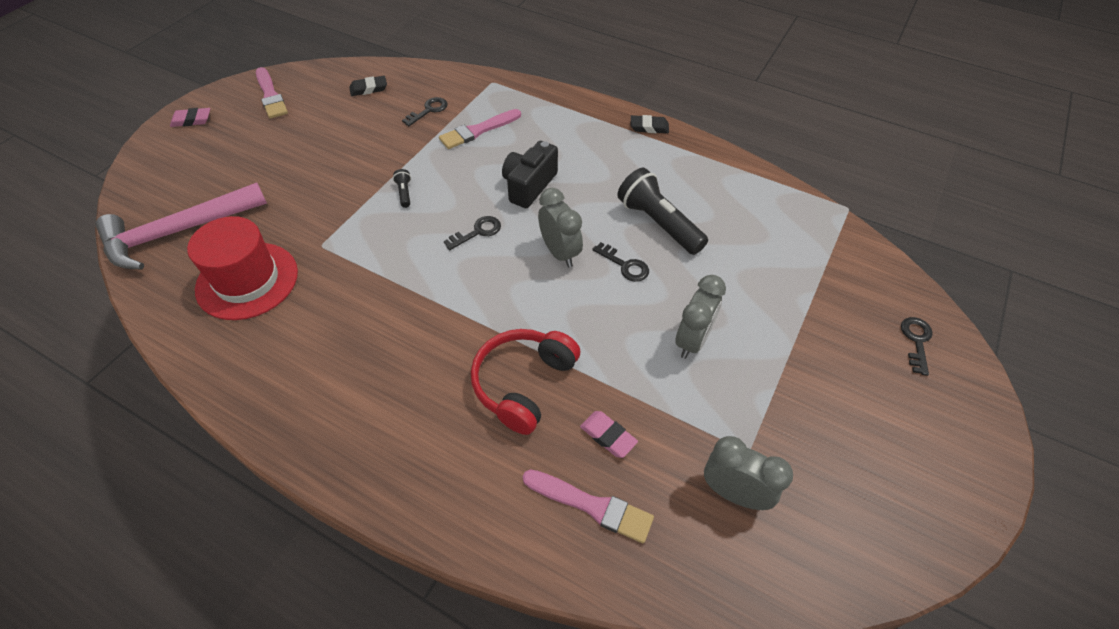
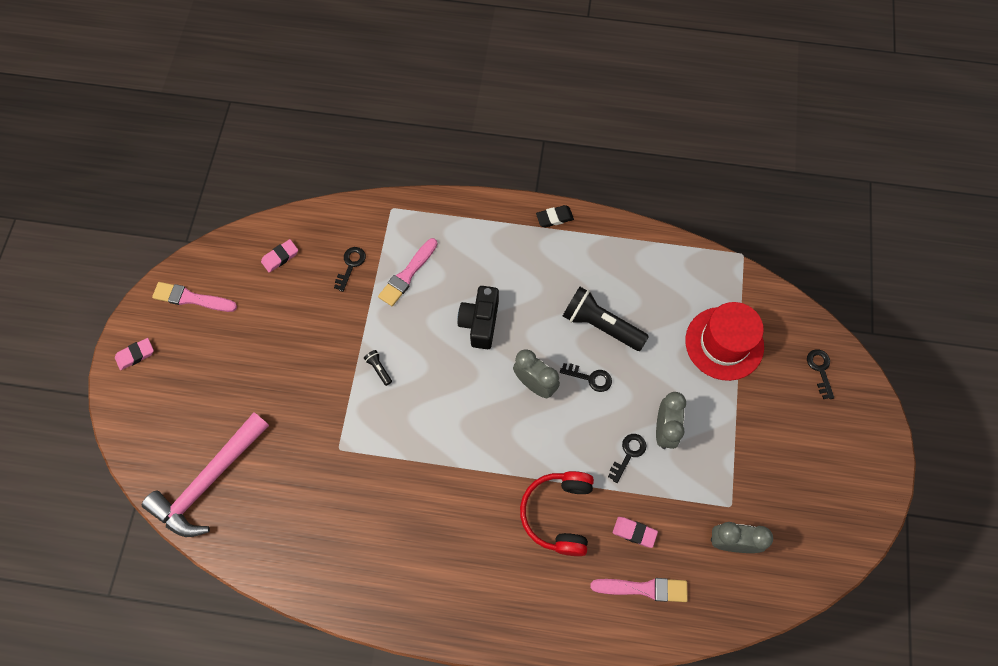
camera: 20 degrees left, 15 degrees up
(247, 280) = (299, 505): red hat -> red hat (724, 343)
(270, 96) = (191, 298): pink brush -> pink brush turned 150 degrees clockwise
(368, 89) = (280, 257): black eraser -> pink eraser
(477, 232) = (460, 387): black key -> black key (628, 454)

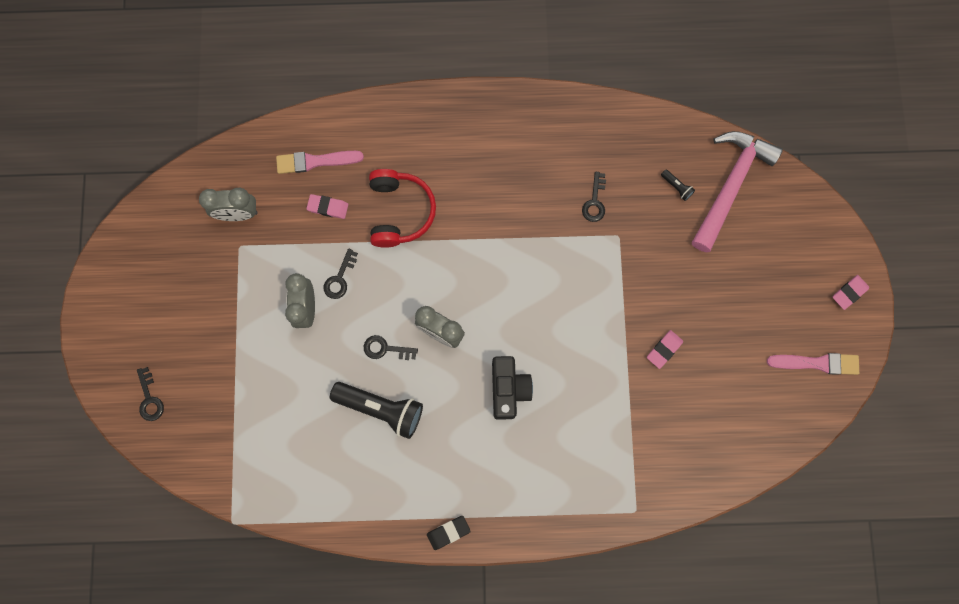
camera: 170 degrees right, 10 degrees up
(280, 257) = (740, 427): pink eraser -> pink eraser (664, 349)
(351, 265) = (661, 431): black key -> black key (594, 201)
(379, 369) = (601, 321): black flashlight -> black flashlight (676, 187)
(407, 274) = (597, 431): pink brush -> none
(724, 343) = (250, 411): red hat -> none

